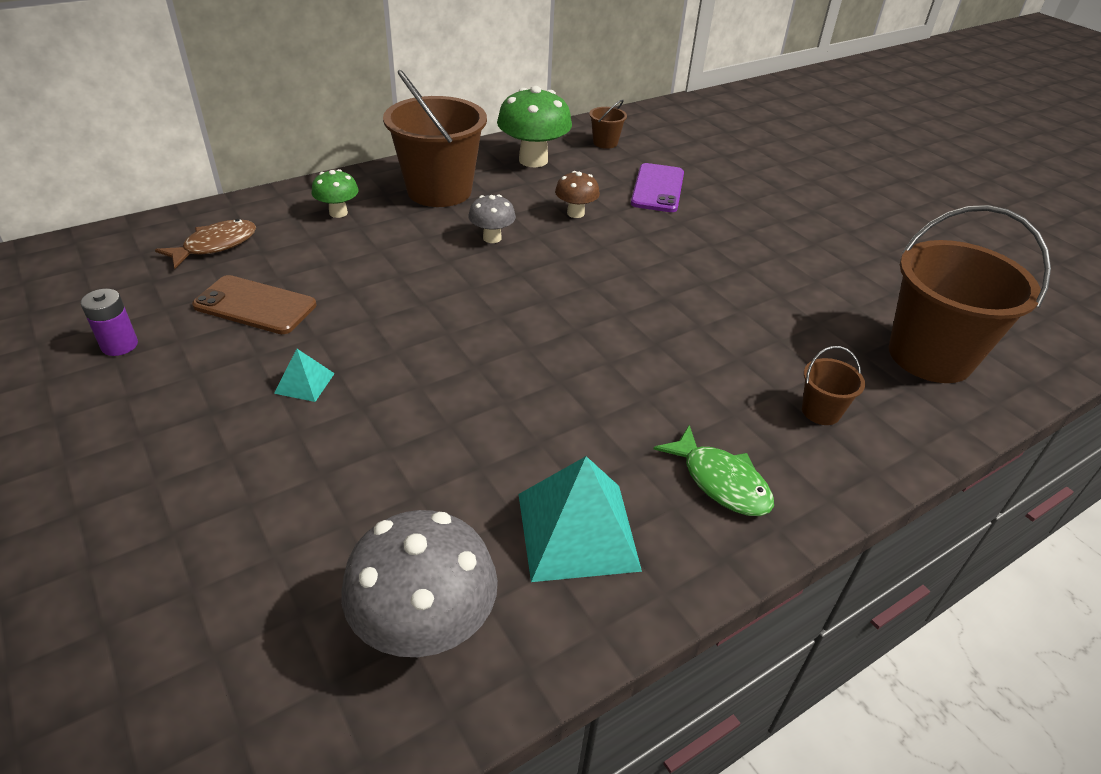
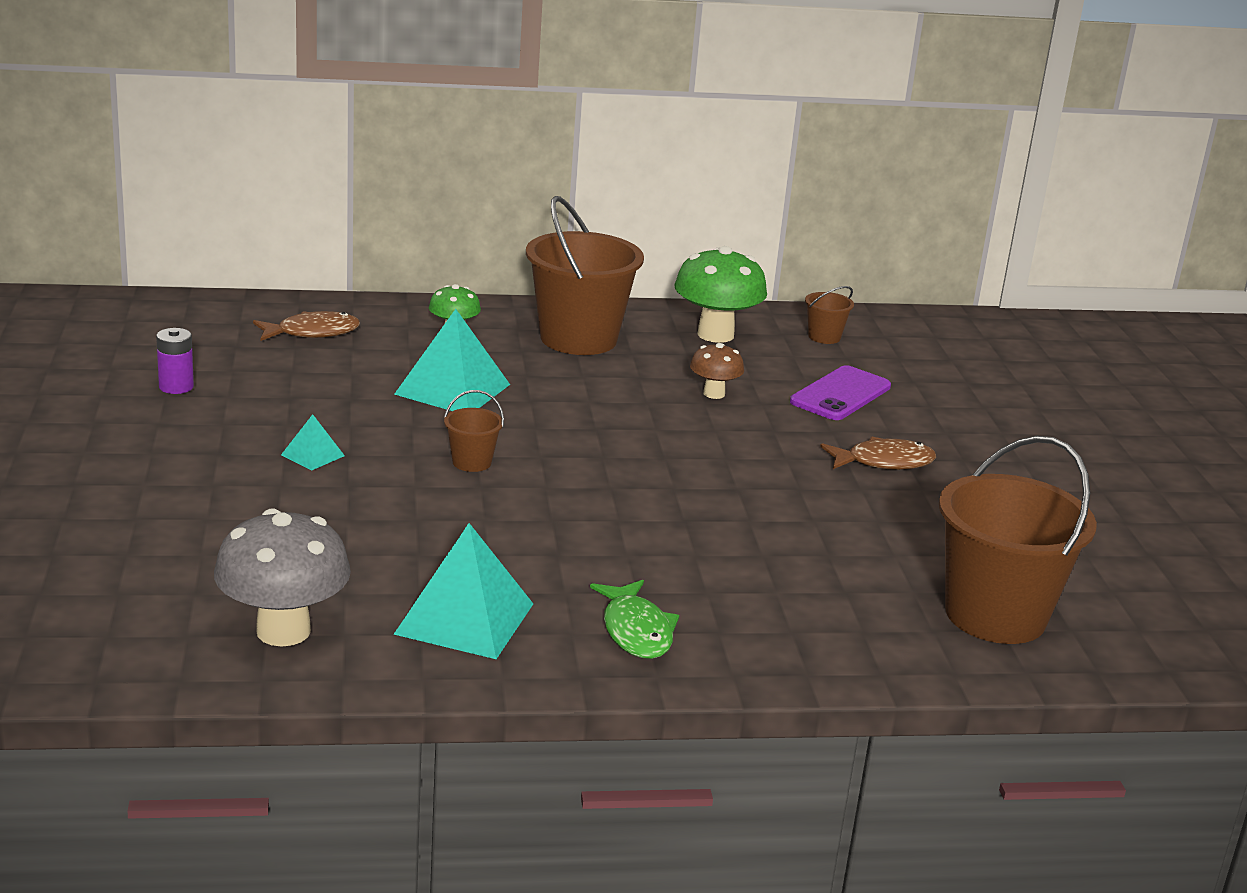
camera: 25 degrees right, 15 degrees down
(255, 305) = (313, 388): brown phone -> none
(377, 269) = (452, 389): none -> turquoise pyramid
(492, 238) = (596, 392): grey mushroom -> none
(736, 239) = (883, 462): none -> brown fish
(821, 411) = (804, 617): brown bucket -> brown bucket (472, 462)

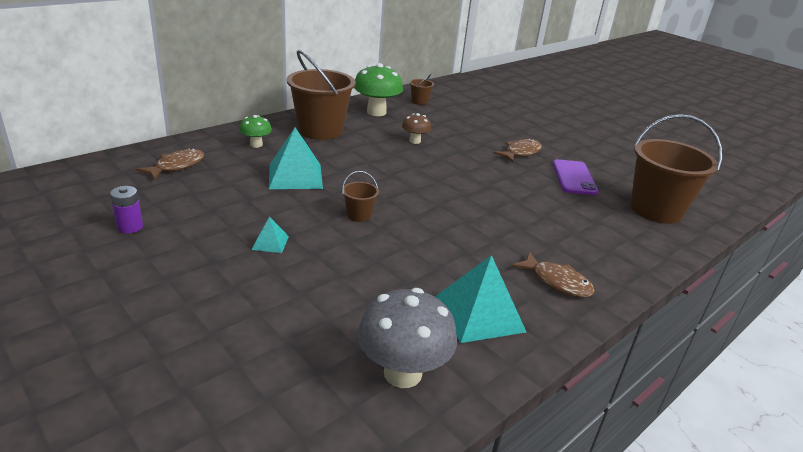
camera: 35 degrees left, 5 degrees up
(636, 631) = (557, 282): green fish -> brown fish
(840, 394) = (462, 126): purple phone -> purple phone (574, 177)

